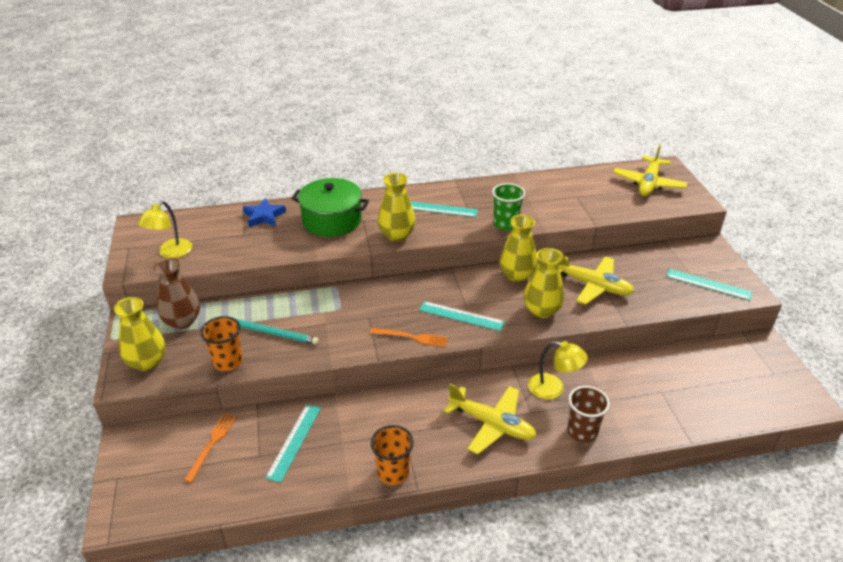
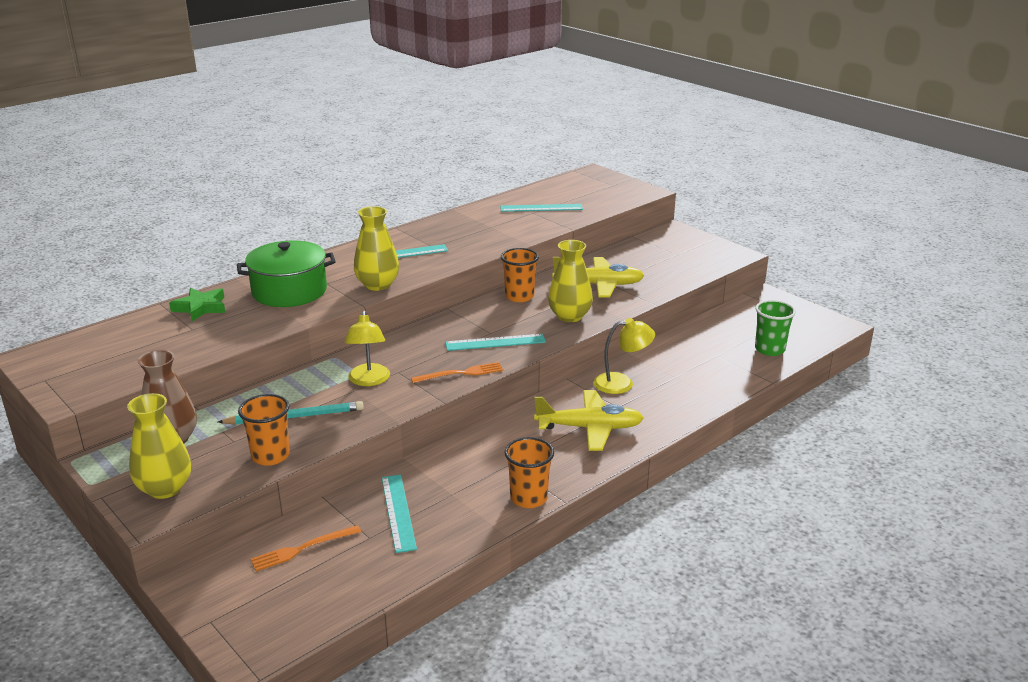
camera: 30 degrees left, 10 degrees down
(171, 253) = (111, 369): yellow lamp -> yellow lamp (369, 380)
(212, 444) = (302, 549): orange fork -> orange fork turned 105 degrees counterclockwise
(264, 216) = (200, 308): blue star -> green star
(505, 224) = (484, 249): green cup -> green cup (769, 349)
(516, 275) = (519, 296): yellow vase -> orange cup
(582, 431) = (676, 405): brown cup -> none
(648, 183) = (589, 188): yellow plane -> none
(708, 284) = (698, 257): turquoise ruler -> turquoise ruler (541, 208)

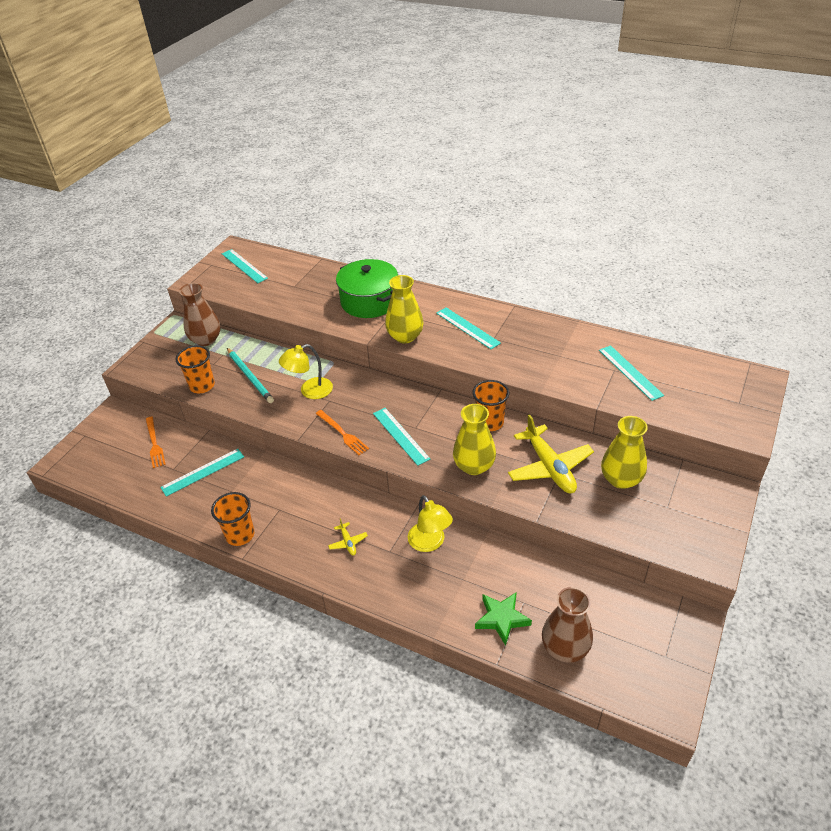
camera: 70 degrees right, 15 degrees up
(90, 355) = (244, 266): none -> turquoise ruler
(165, 488) = (157, 360): yellow vase -> yellow vase (621, 479)
(200, 308) = (324, 276): green star -> green star (501, 619)
(302, 549) = (154, 444): orange fork -> orange fork turned 150 degrees counterclockwise
(590, 428) = (348, 542): yellow plane -> yellow plane, size x0.44
(769, 349) = (565, 648): green cup -> brown vase

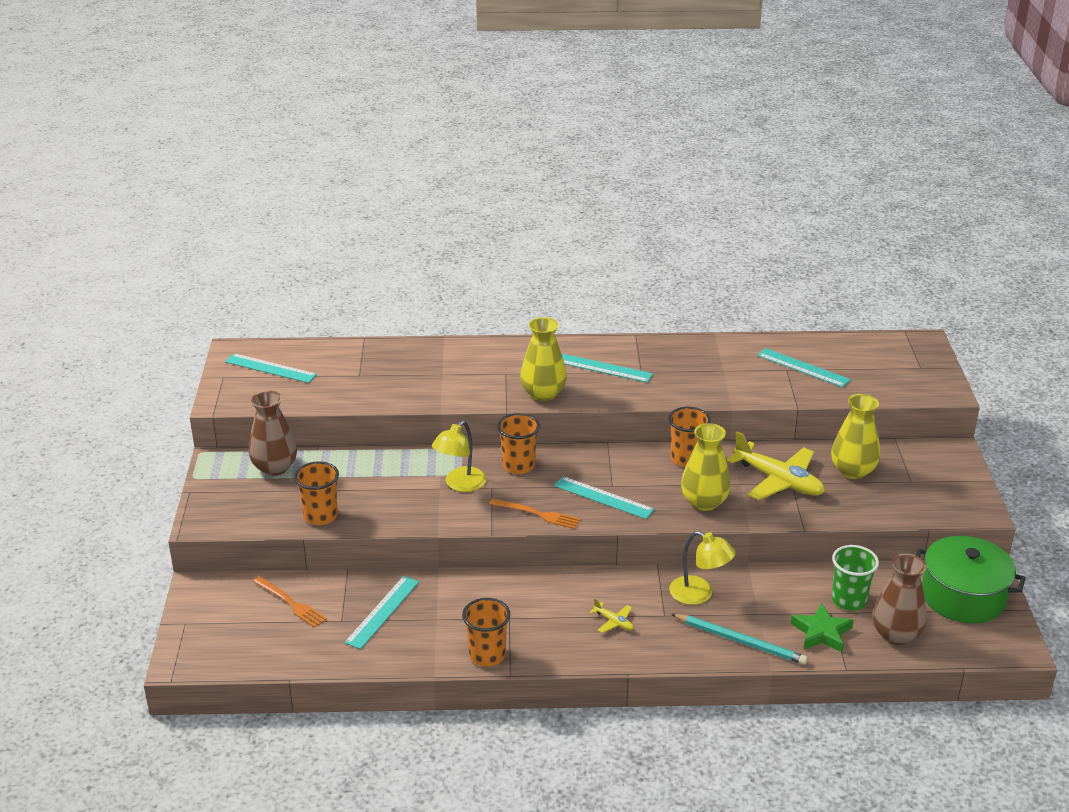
camera: 30 degrees left, 10 degrees down
(250, 377) = (372, 490): turquoise pencil -> turquoise pencil (740, 641)
(361, 388) = (518, 466): none -> orange cup
(369, 301) = (468, 369): green pot -> green pot (963, 596)
(547, 597) = (849, 600): none -> green cup

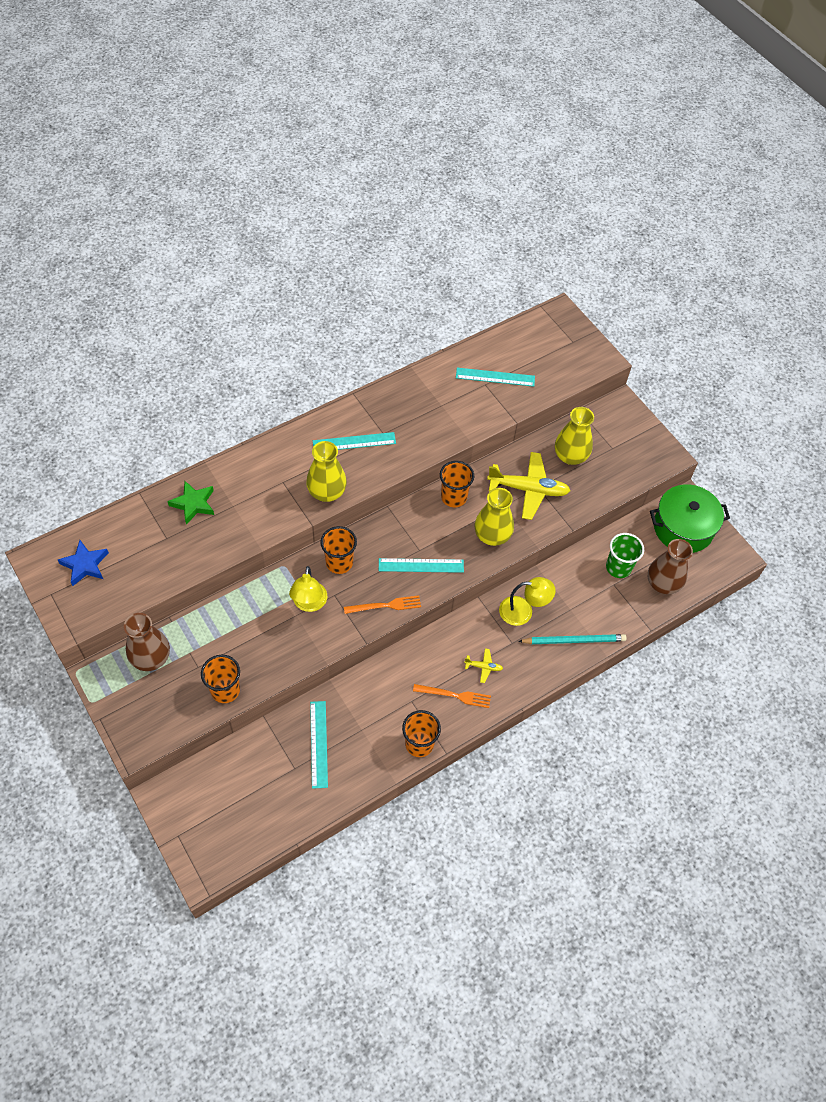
camera: 35 degrees left, 25 degrees up
(270, 368) = (85, 565): turquoise ruler -> blue star
(291, 603) = (245, 772): orange fork -> orange fork (455, 695)
(821, 632) = (618, 605): green star -> green star (193, 504)

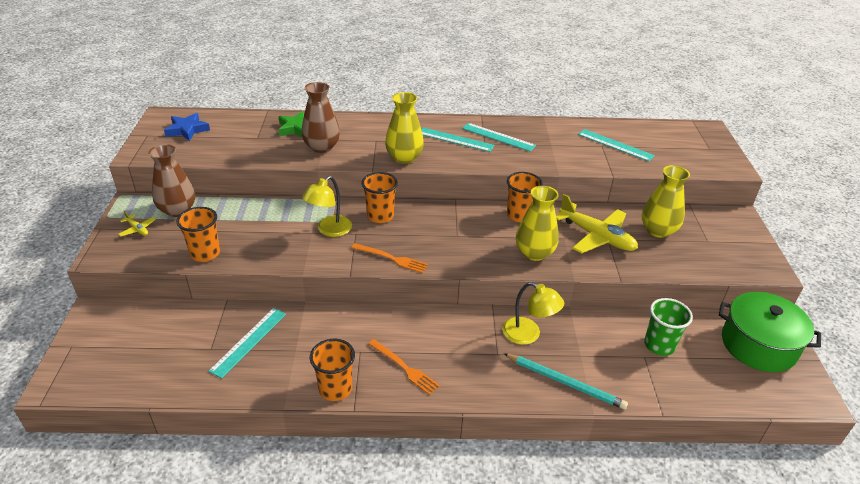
camera: 35 degrees right, 20 degrees down
(421, 565) = (449, 246): turquoise ruler -> turquoise ruler (498, 137)
(483, 667) = (452, 359): yellow plane -> yellow plane (137, 229)
(663, 583) = (704, 381): brown vase -> brown vase (322, 147)

